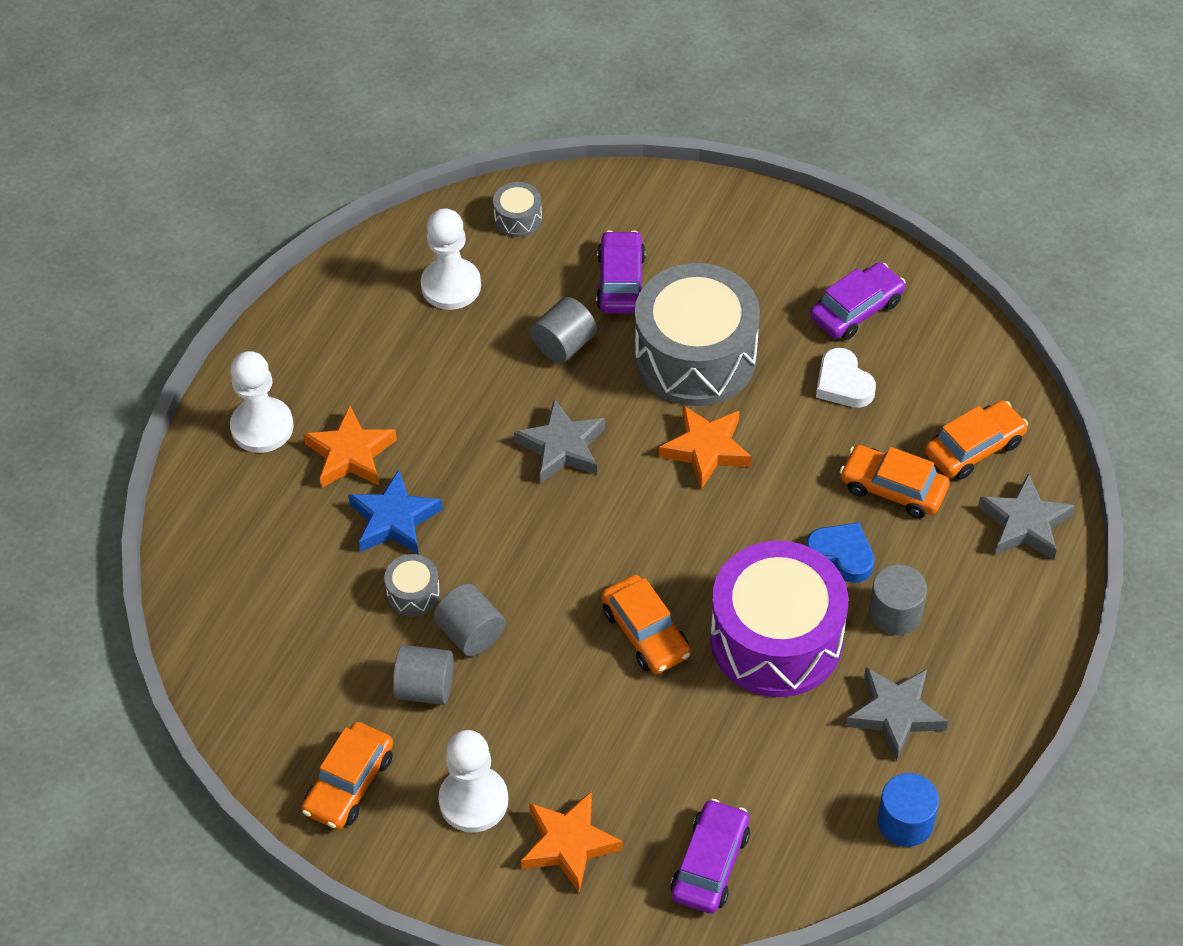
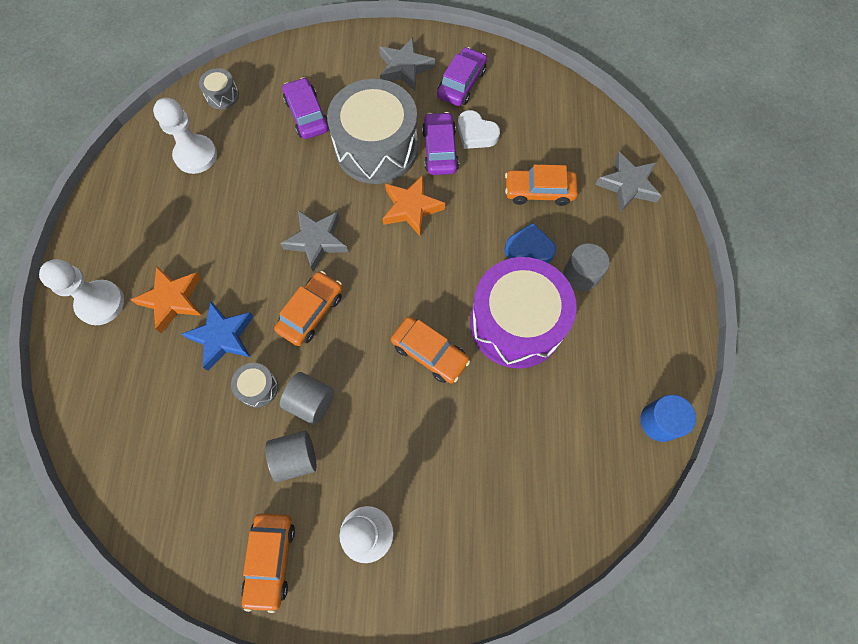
camera: 25 degrees left, 15 degrees up
(564, 345) = (288, 170): grey cylinder -> none
(569, 844) = (448, 539): orange star -> none
(710, 864) = (550, 510): purple car -> purple car (440, 150)
(895, 714) = (615, 346): grey star -> grey star (404, 68)
(974, 448) = (574, 147): orange car -> orange car (311, 312)

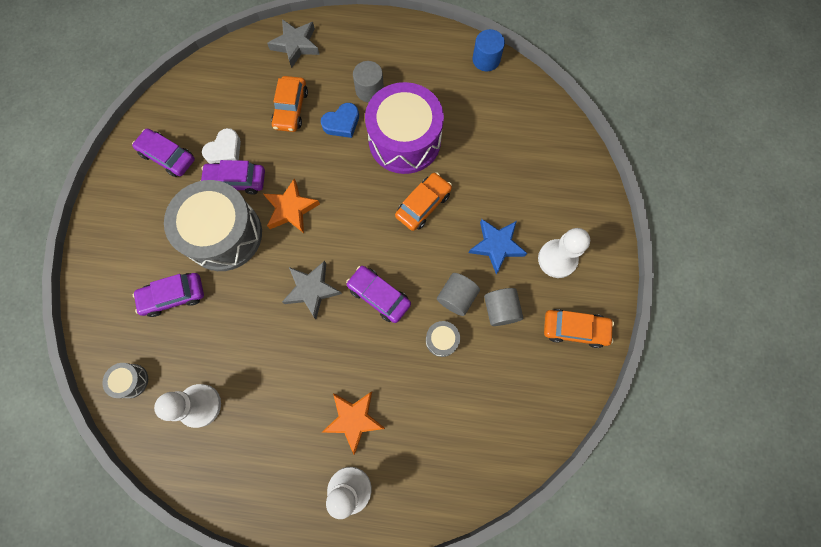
camera: 85 degrees left, 5 degrees up
(223, 337) = (394, 371): blue star -> blue star (496, 246)
(311, 312) = (379, 296): orange car -> purple car
(404, 68) = (138, 204): grey star -> none
(529, 248) = (342, 123): blue heart -> blue heart turned 135 degrees counterclockwise

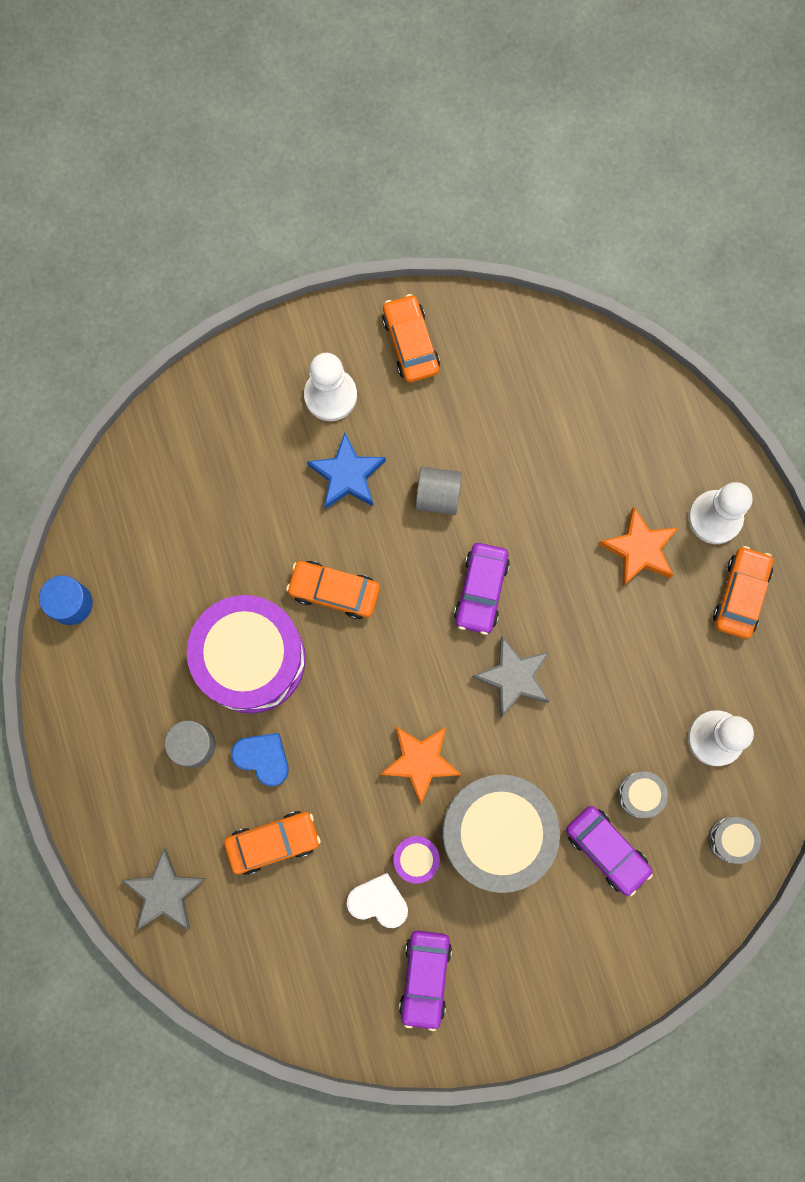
camera: 115 degrees left, 5 degrees up
(236, 181) = (416, 859): purple car -> purple drum
(285, 478) = (740, 595): none -> orange car
(441, 340) = (499, 490): grey drum -> grey drum (640, 795)
(500, 310) = (428, 437): grey cylinder -> none

